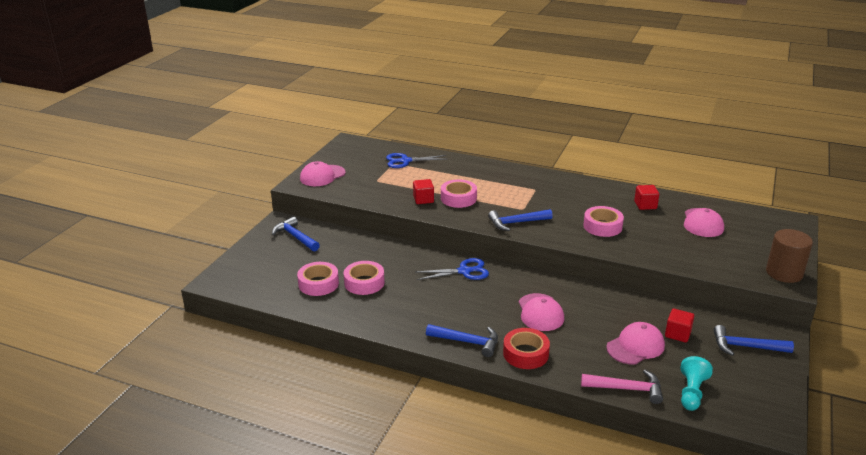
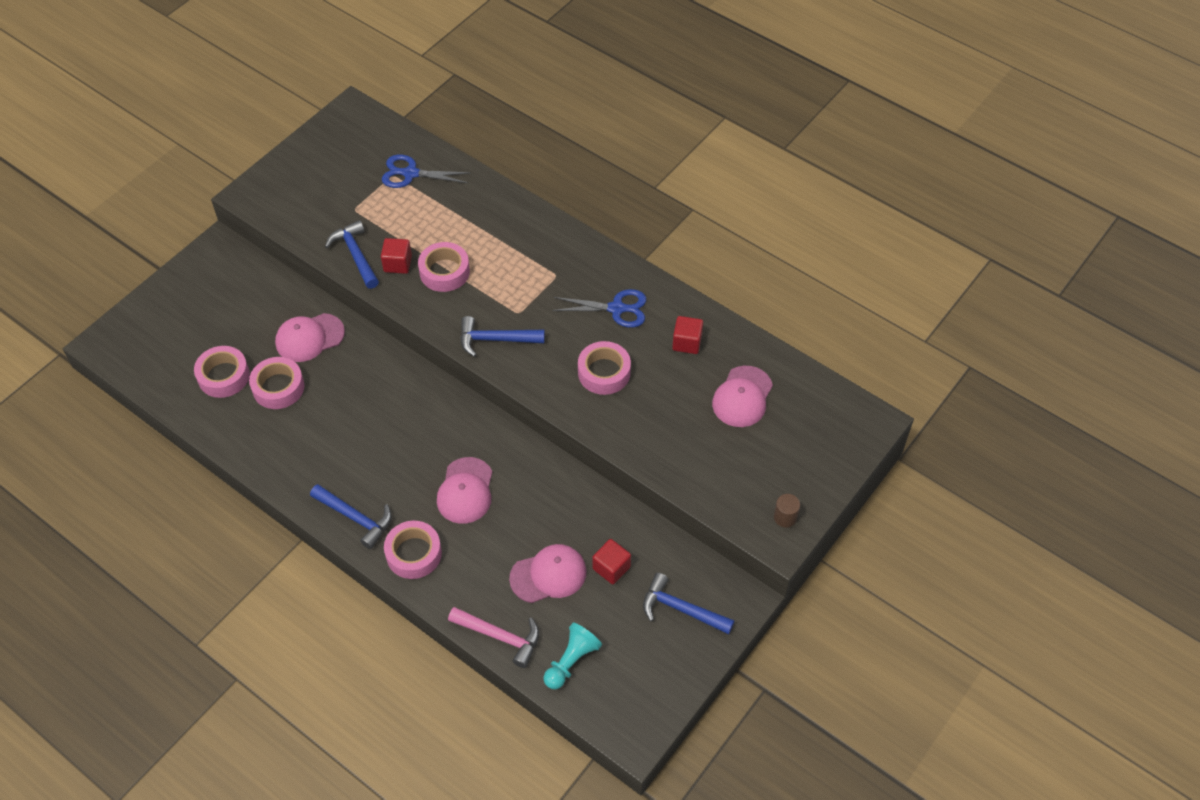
camera: 15 degrees right, 25 degrees up
(295, 237) = (227, 281): blue hammer -> blue hammer (356, 255)
(322, 176) = (287, 183): pink cap -> pink cap (309, 338)
(464, 271) = (409, 395): blue scissors -> blue scissors (617, 309)
(525, 354) = (414, 553): red tape -> pink tape
(784, 273) = (785, 517): brown cylinder -> brown cylinder, size x0.50

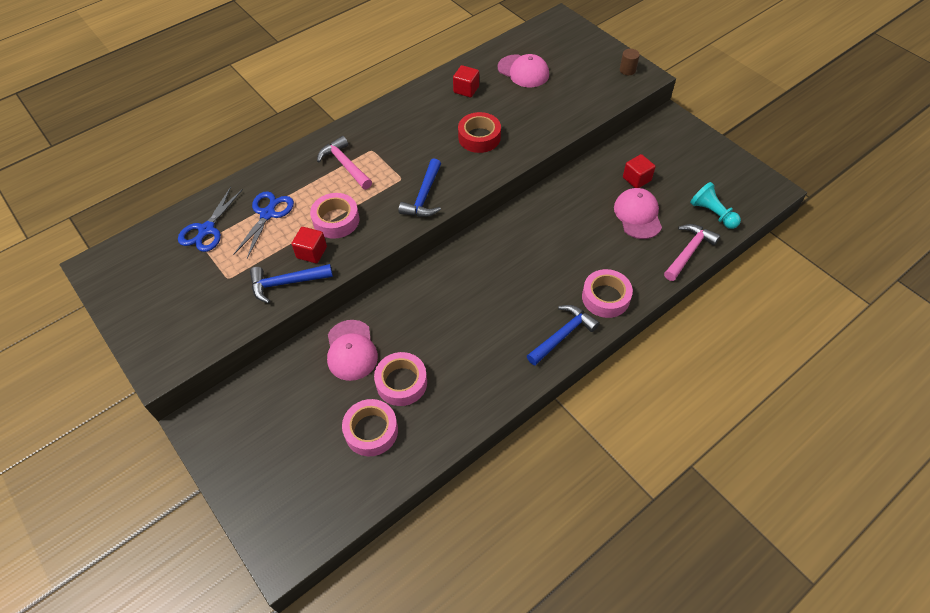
camera: 75 degrees left, 0 degrees up
(465, 491) = (551, 255): pink cap -> none
(526, 258) = (345, 165): none -> pink hammer
(604, 372) = (479, 137): pink tape -> red tape
(617, 309) = (420, 120): blue scissors -> blue scissors (268, 214)
(681, 609) = (675, 148): blue hammer -> none

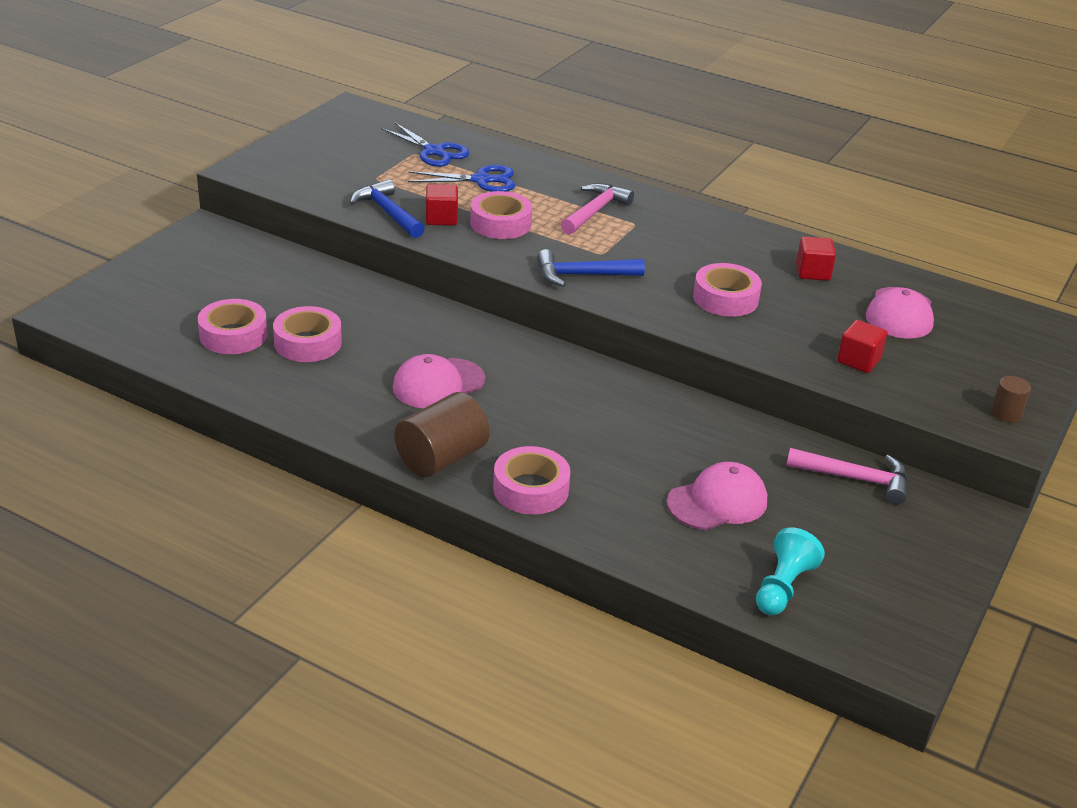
camera: 65 degrees right, 20 degrees down
(206, 230) = (434, 151): blue scissors -> blue scissors turned 135 degrees counterclockwise
(351, 350) = (338, 299): pink cap -> pink cap (438, 384)
(479, 137) = (725, 298): red tape -> pink tape
(562, 335) = (441, 458): blue hammer -> brown cylinder
(636, 179) = (796, 491): red cube -> red cube (858, 361)
(688, 252) = (676, 567): pink hammer -> pink hammer (855, 479)

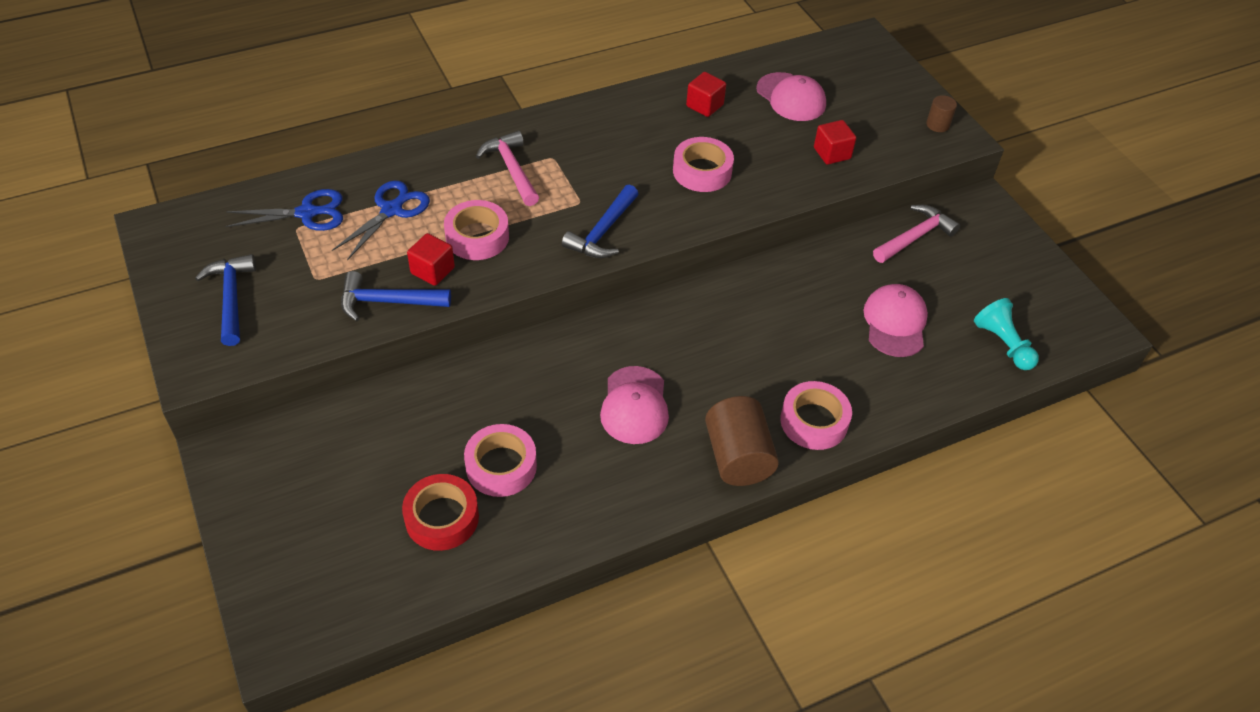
camera: 55 degrees left, 15 degrees up
(233, 335) = (442, 518): pink tape -> red tape
(320, 157) = (231, 298): none -> blue hammer

